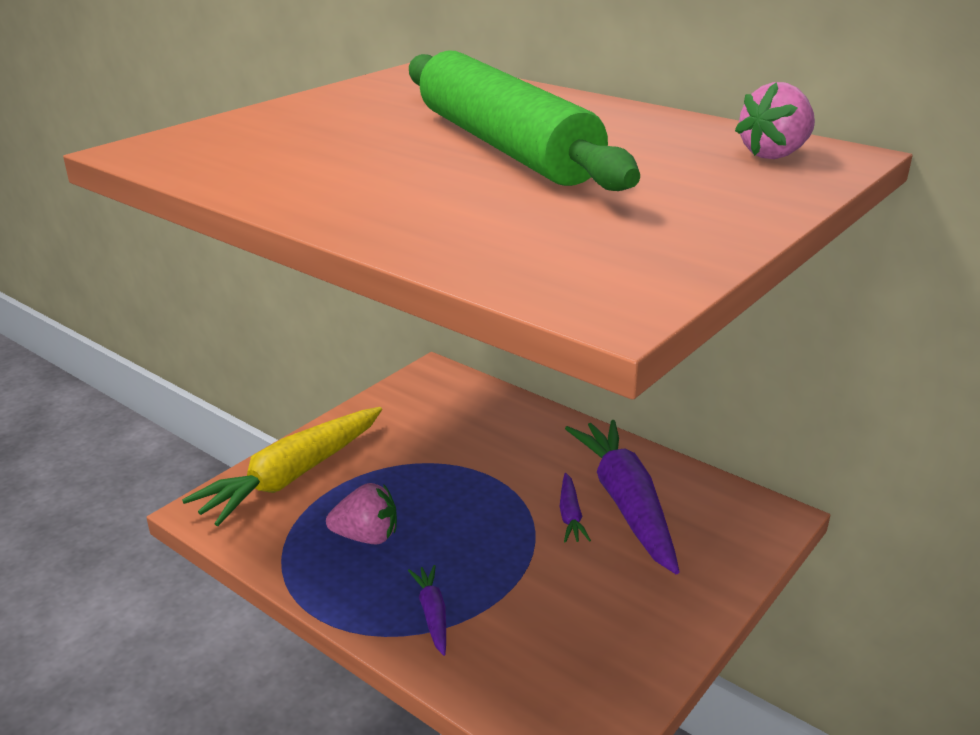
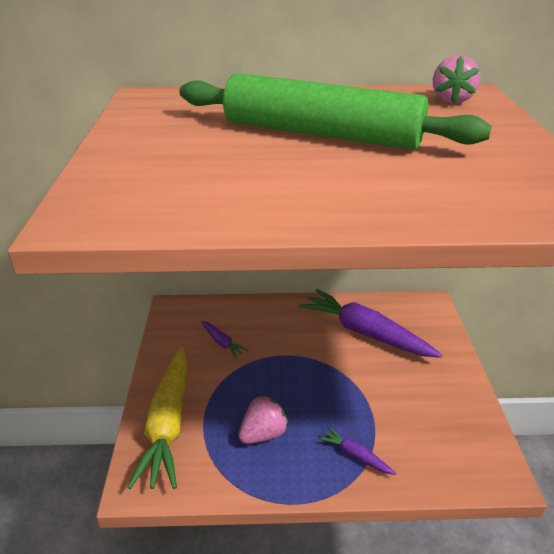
camera: 40 degrees left, 5 degrees up
(570, 515) = (349, 355): purple carrot -> purple carrot (222, 342)

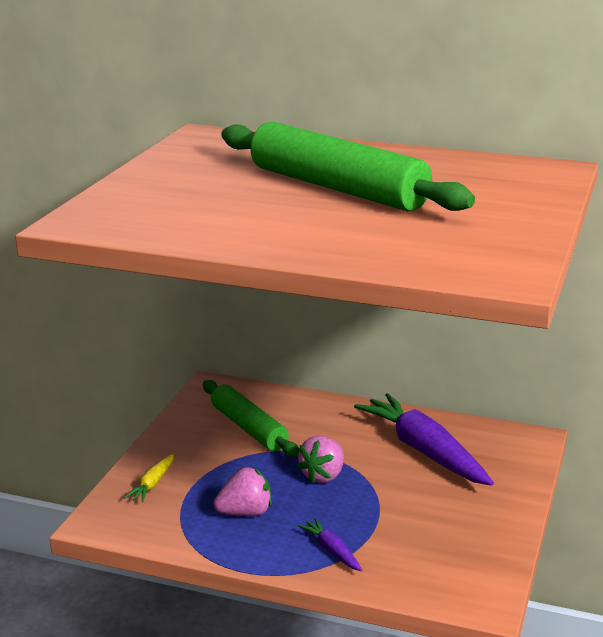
camera: 20 degrees right, 10 degrees down
(168, 424) = (152, 484): yellow carrot -> yellow carrot, size x0.44
(222, 342) = (249, 428): purple carrot -> green rolling pin
(451, 100) = (518, 173): pink strawberry -> pink strawberry (323, 476)

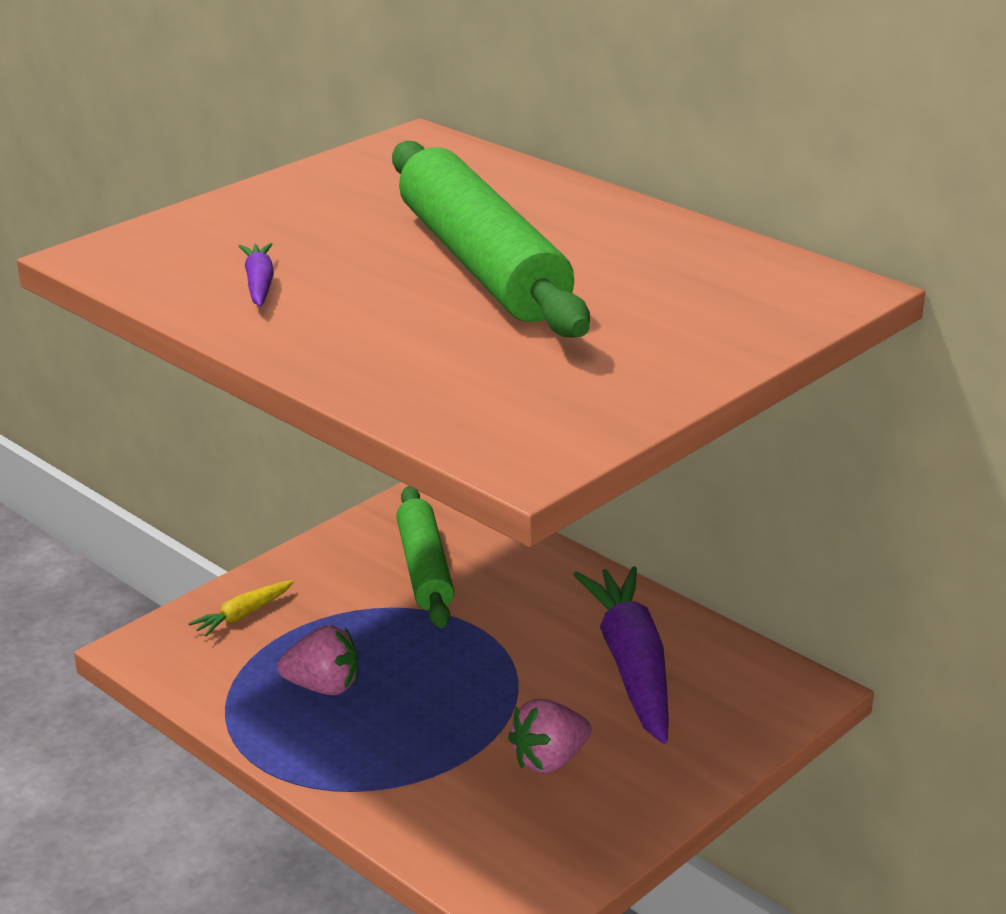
camera: 25 degrees right, 5 degrees up
(323, 476) = (464, 664): pink strawberry -> pink strawberry (549, 760)
(331, 550) = (387, 771): purple carrot -> purple carrot (259, 284)

